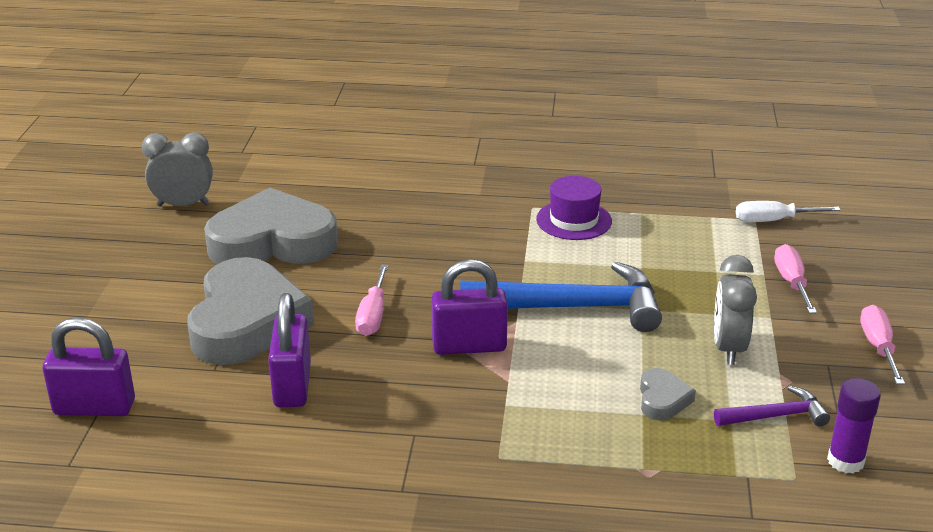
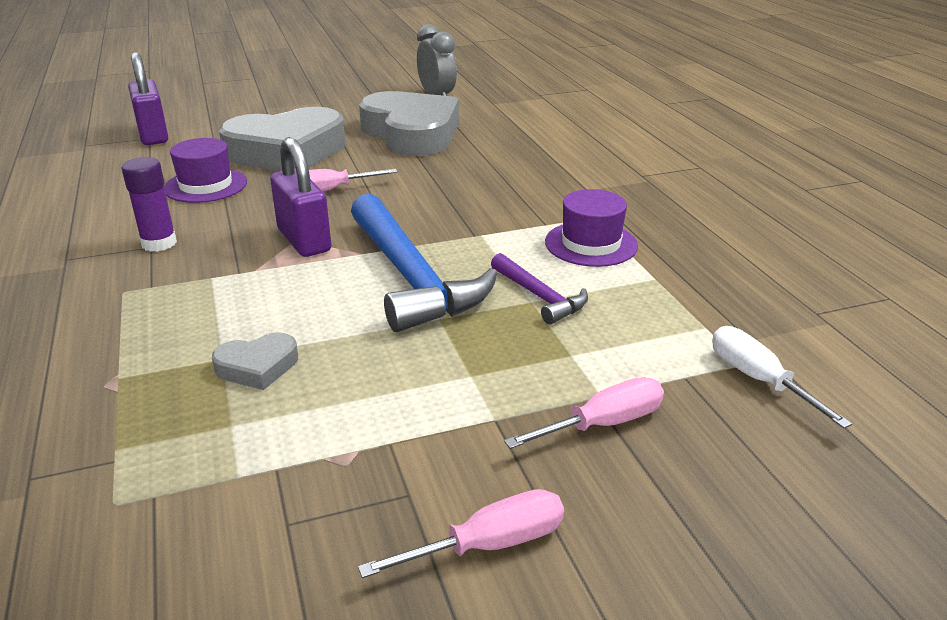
camera: 65 degrees right, 0 degrees up
(292, 385) = (206, 185): purple padlock -> purple hat
(728, 348) = (394, 396): grey clock -> none
(775, 416) = (254, 462): purple hammer -> purple hammer (539, 296)
(845, 461) = (164, 549): purple glue stick -> purple glue stick (159, 243)

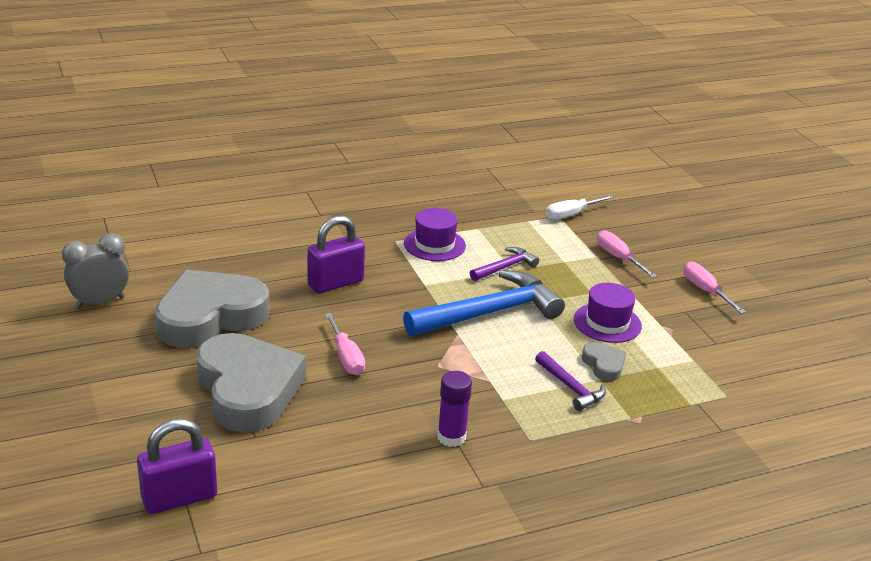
camera: 95 degrees left, 0 degrees up
(206, 185) = (331, 431): purple hat -> purple hat (607, 323)
(214, 331) = (570, 387): none -> purple hammer
(304, 240) = (439, 362): purple padlock -> purple padlock (335, 283)

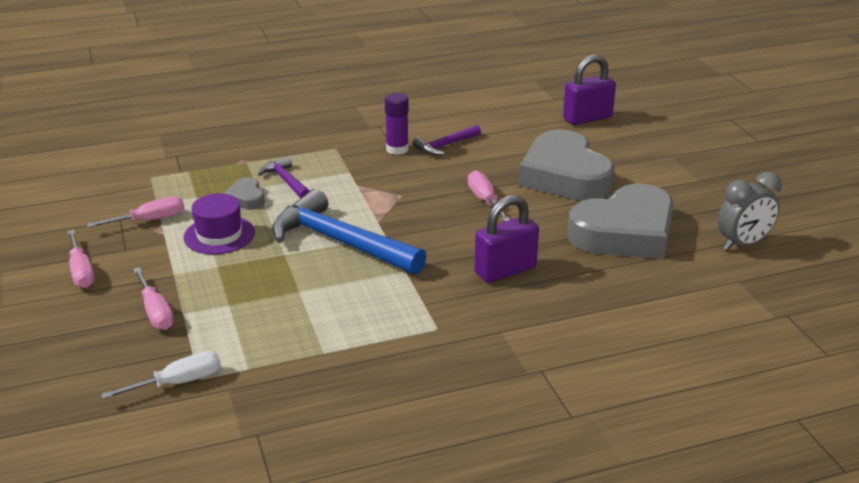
camera: 175 degrees left, 0 degrees up
(434, 245) = (387, 325): purple hat -> none
(489, 313) = (340, 242): blue hammer -> blue hammer turned 60 degrees clockwise
(505, 267) = (305, 295): purple hammer -> purple hammer (445, 145)
(685, 340) = (149, 220): none -> pink screwdriver

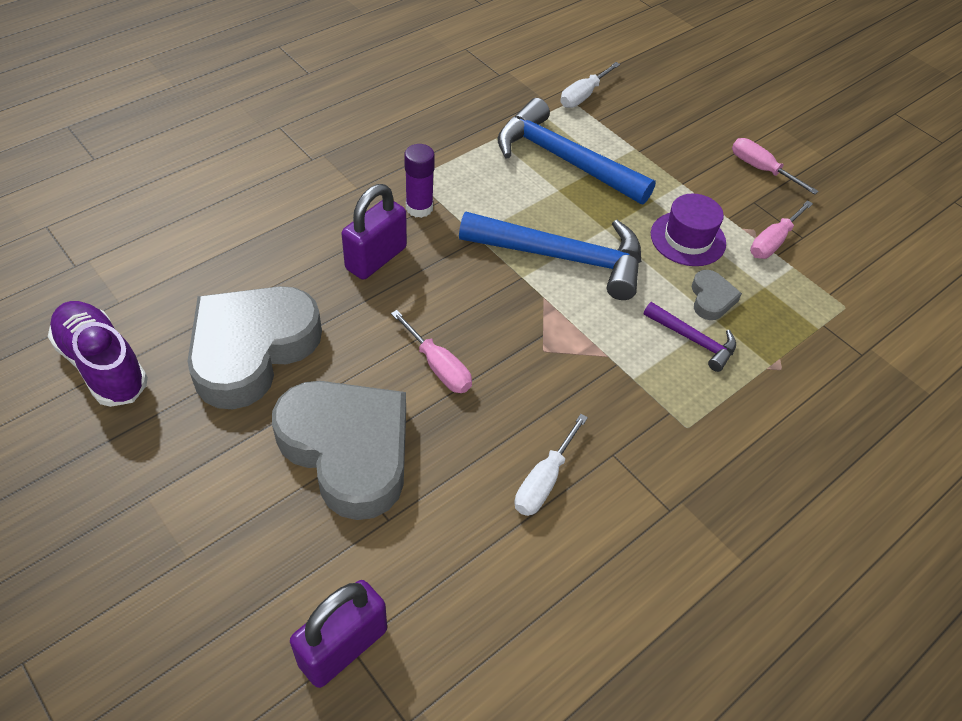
camera: 155 degrees right, 20 degrees up
(155, 312) = (658, 145): pink screwdriver -> none
(246, 198) = (711, 299): grey heart -> grey heart turned 45 degrees clockwise
(268, 317) = (564, 160): none -> blue hammer
(397, 149) = (605, 450): purple glue stick -> purple glue stick (419, 208)
(445, 145) = (544, 480): purple hammer -> white screwdriver
(743, 244) = (102, 365): grey clock -> purple shoe

